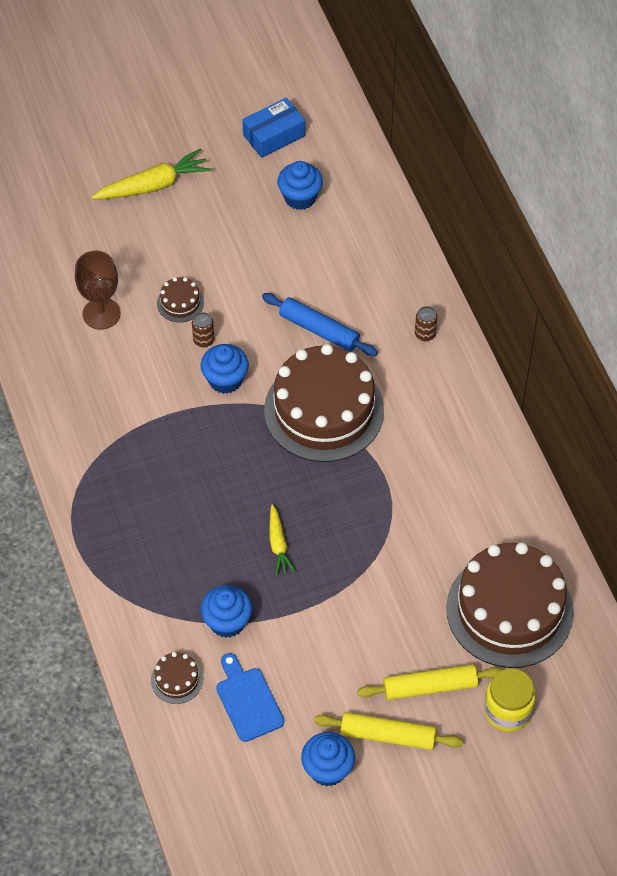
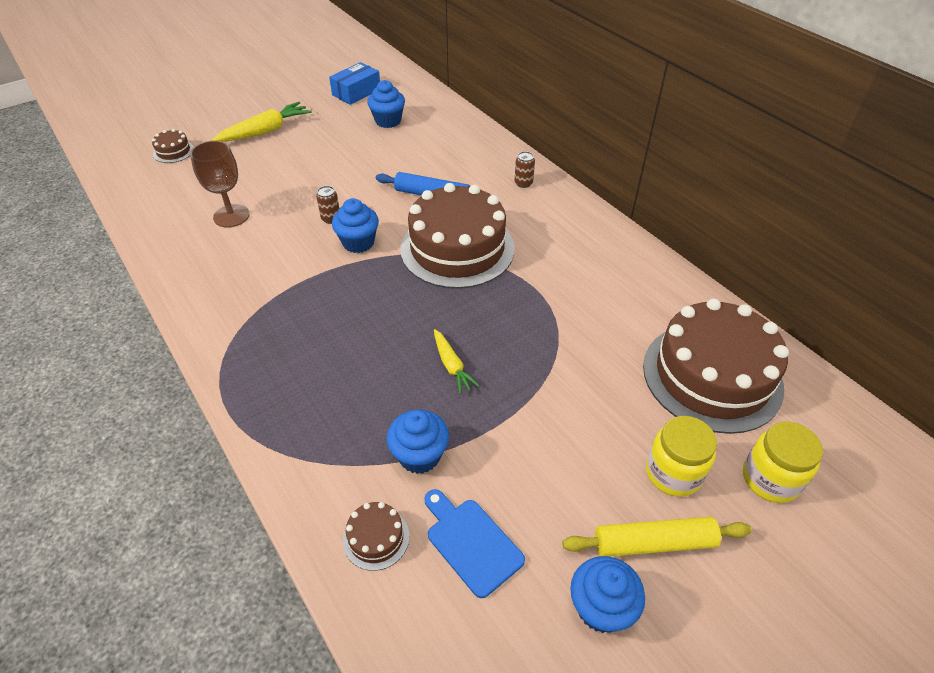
camera: 15 degrees left, 10 degrees down
(180, 303) = (303, 197): brown cake -> brown cake (173, 151)
(430, 687) = (673, 473): yellow rolling pin -> yellow jar

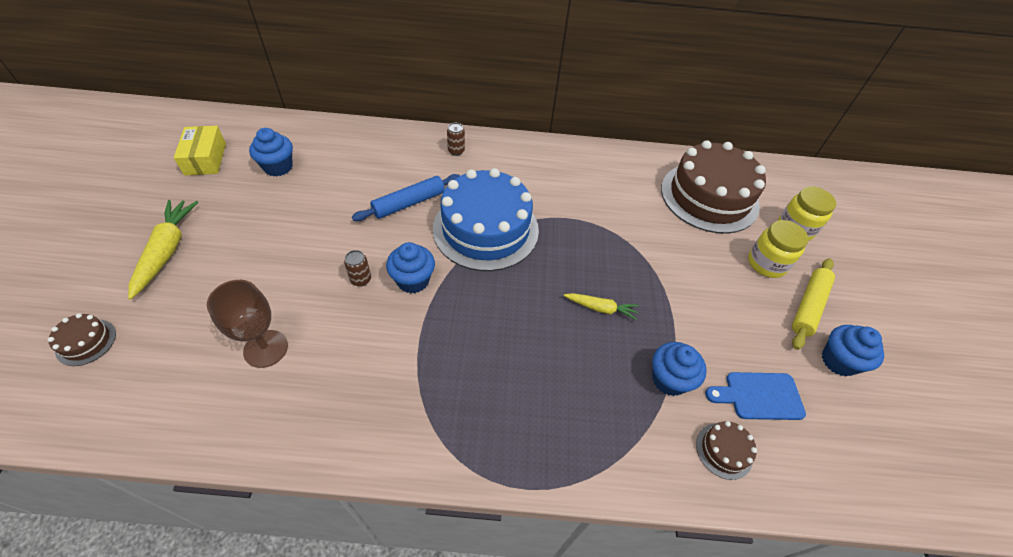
camera: 55 degrees left, 5 degrees up
(356, 92) = (205, 159): blue box -> yellow box
(457, 248) = (485, 229): brown cake -> blue cake

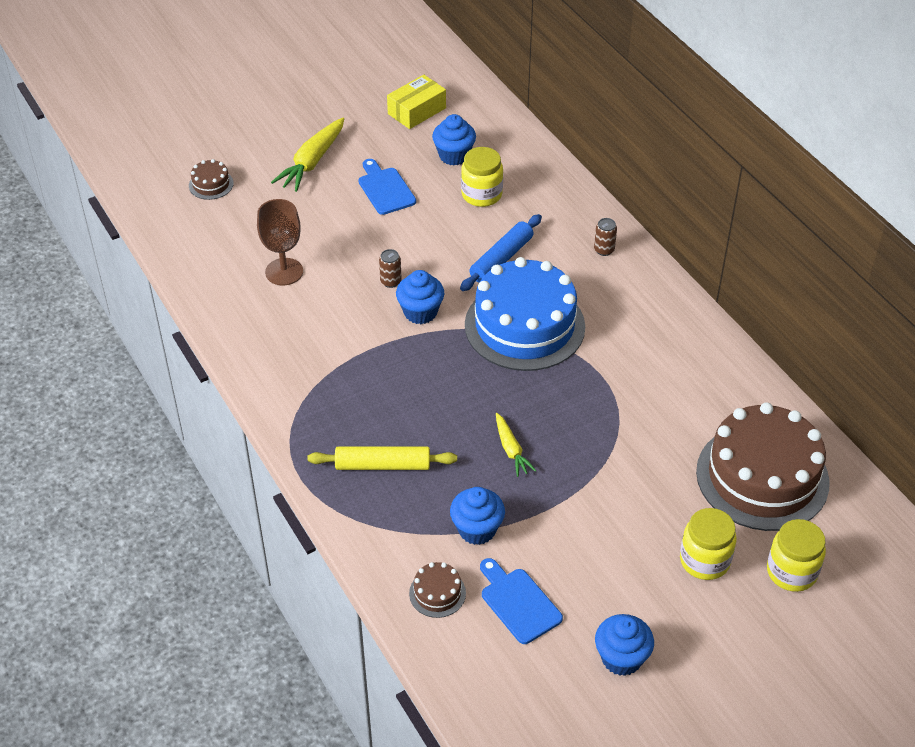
camera: 60 degrees right, 5 degrees down
(167, 251) = (312, 162): yellow carrot -> yellow carrot turned 150 degrees clockwise
(259, 224) = (385, 189): none -> blue cutting board
(335, 176) = (481, 195): none -> yellow jar
(409, 203) = (501, 259): blue rolling pin -> blue rolling pin turned 75 degrees counterclockwise
(808, 306) = (675, 614): yellow rolling pin -> yellow rolling pin (383, 465)

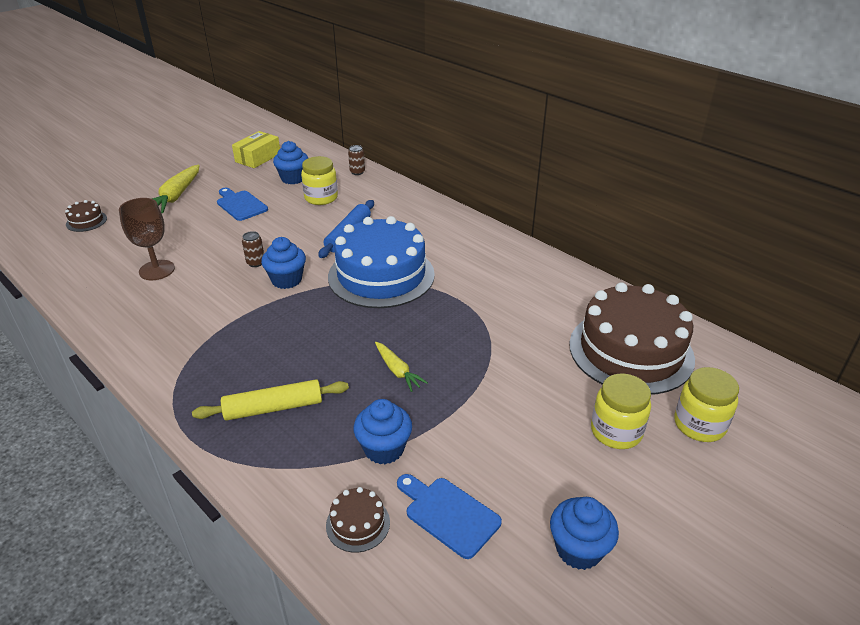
camera: 15 degrees left, 10 degrees down
(604, 250) = (430, 217): brown can -> brown can (357, 172)

